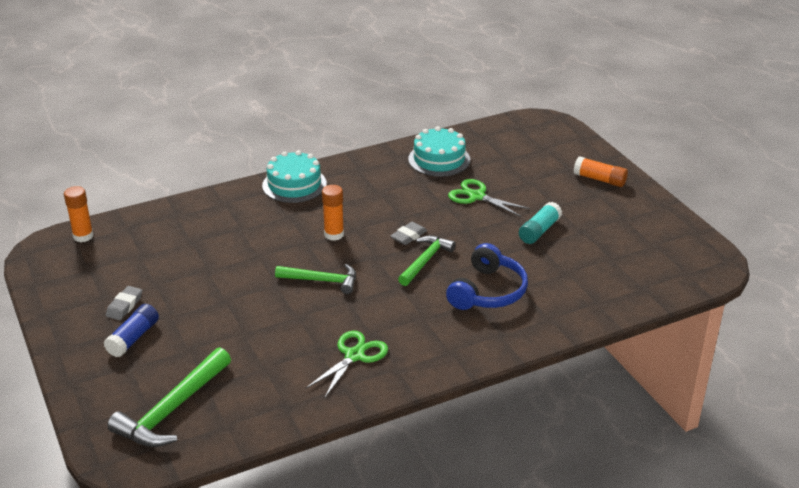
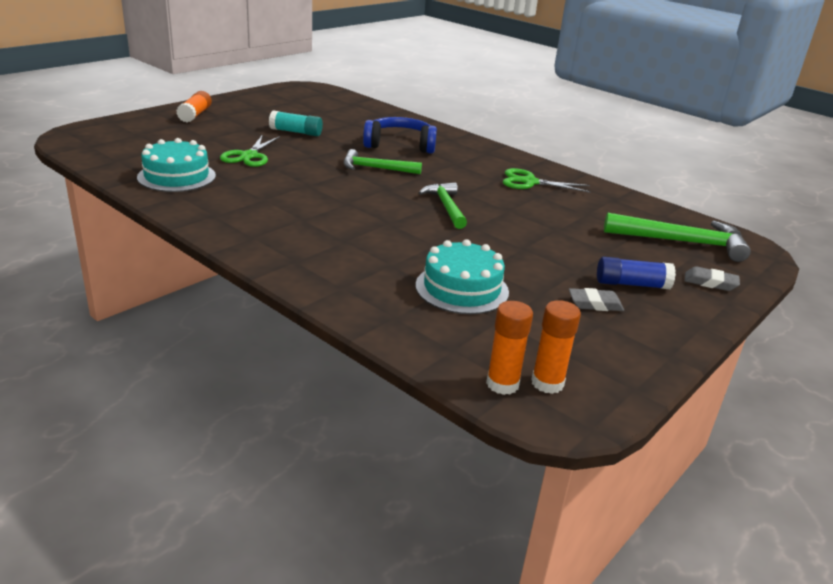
camera: 115 degrees left, 5 degrees down
(294, 184) = (270, 248): turquoise cake -> turquoise cake (462, 288)
(334, 234) = (363, 211): orange glue stick -> orange glue stick (547, 383)
(408, 236) = (341, 178): grey eraser -> grey eraser (710, 282)

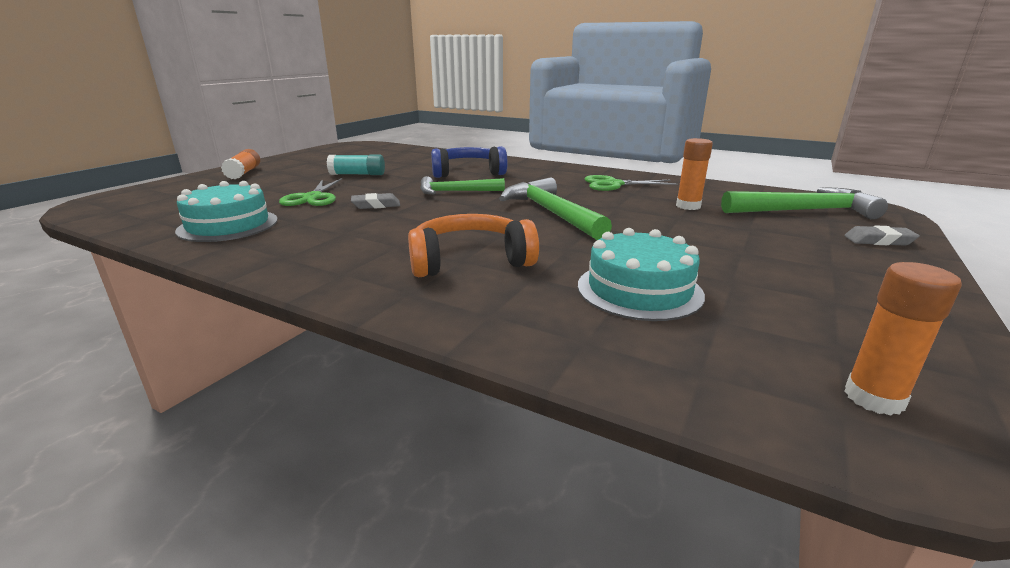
camera: 10 degrees left, 5 degrees down
(351, 242) = (470, 260): none -> orange headphones
(446, 207) = (551, 213): green hammer -> green hammer, size x1.51
(502, 384) = (820, 415): orange glue stick -> orange glue stick (688, 206)
(595, 304) = (801, 281): grey eraser -> grey eraser (376, 205)
(631, 284) = (810, 254): blue glue stick -> none

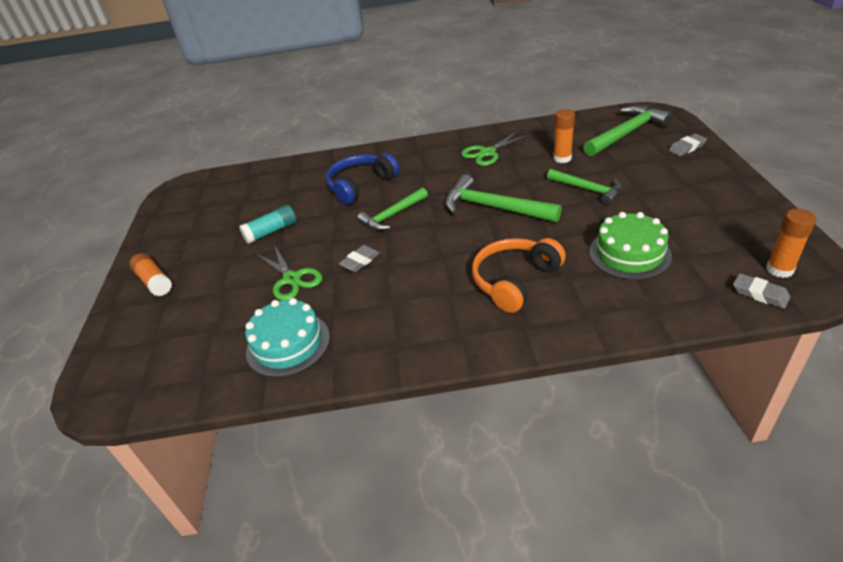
camera: 30 degrees left, 15 degrees up
(639, 290) = (629, 254): turquoise cake -> green cake
(678, 231) = (587, 189): none -> green hammer
(786, 407) = (759, 294): none -> grey eraser

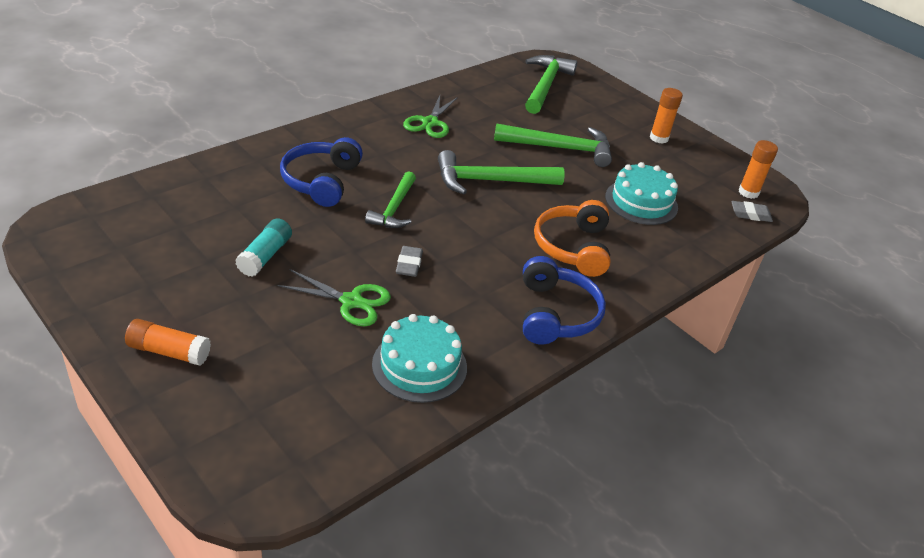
camera: 45 degrees left, 0 degrees up
(439, 336) = (555, 314): none -> blue headphones
(562, 158) = (509, 119): orange glue stick -> orange glue stick (659, 138)
(587, 189) = (559, 148): green hammer -> green hammer, size x1.51
(629, 254) = (641, 202): green cake -> turquoise cake
(686, 148) = (606, 95): grey eraser -> none

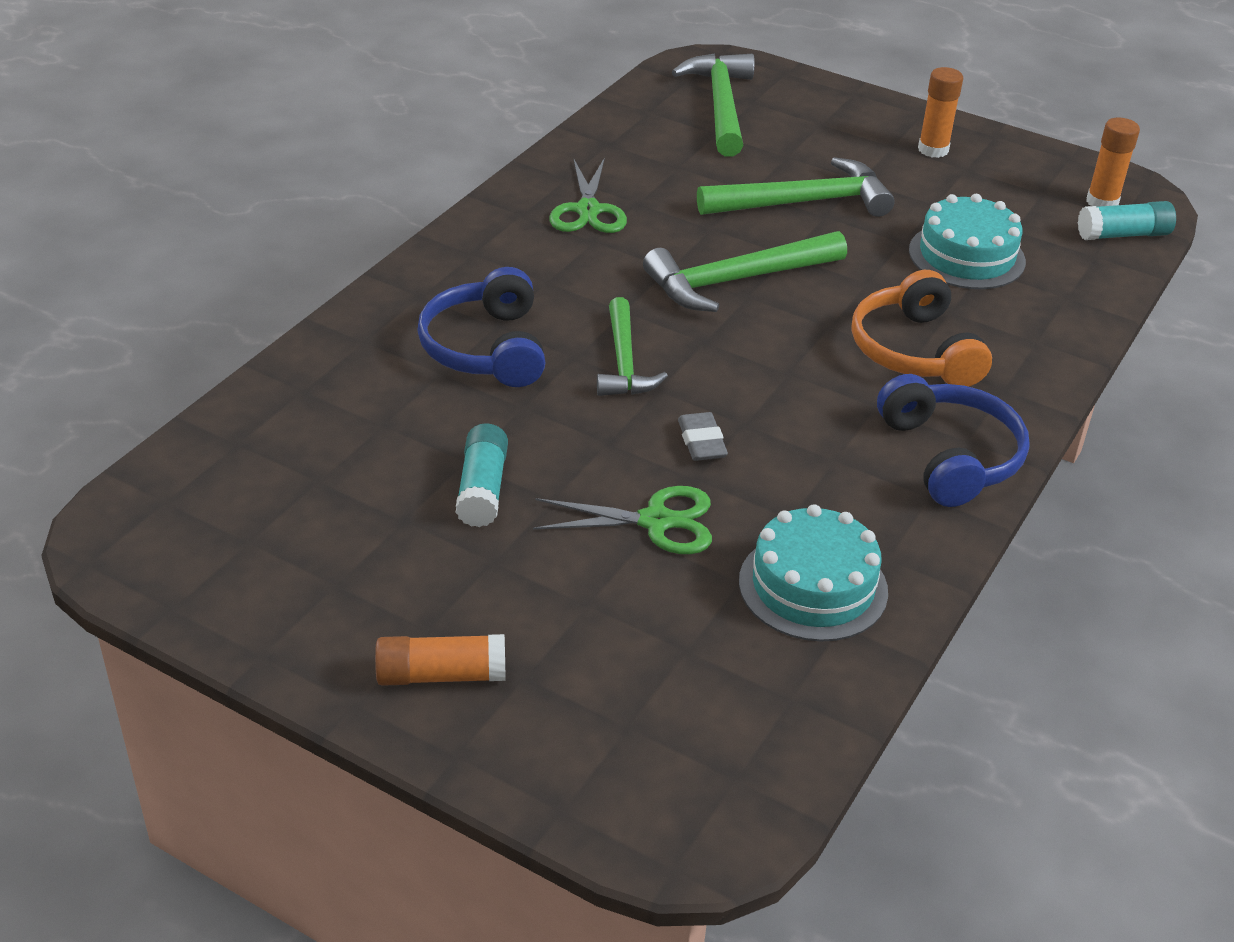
camera: 15 degrees left, 0 degrees up
(750, 214) = (1123, 235): grey eraser -> turquoise glue stick

